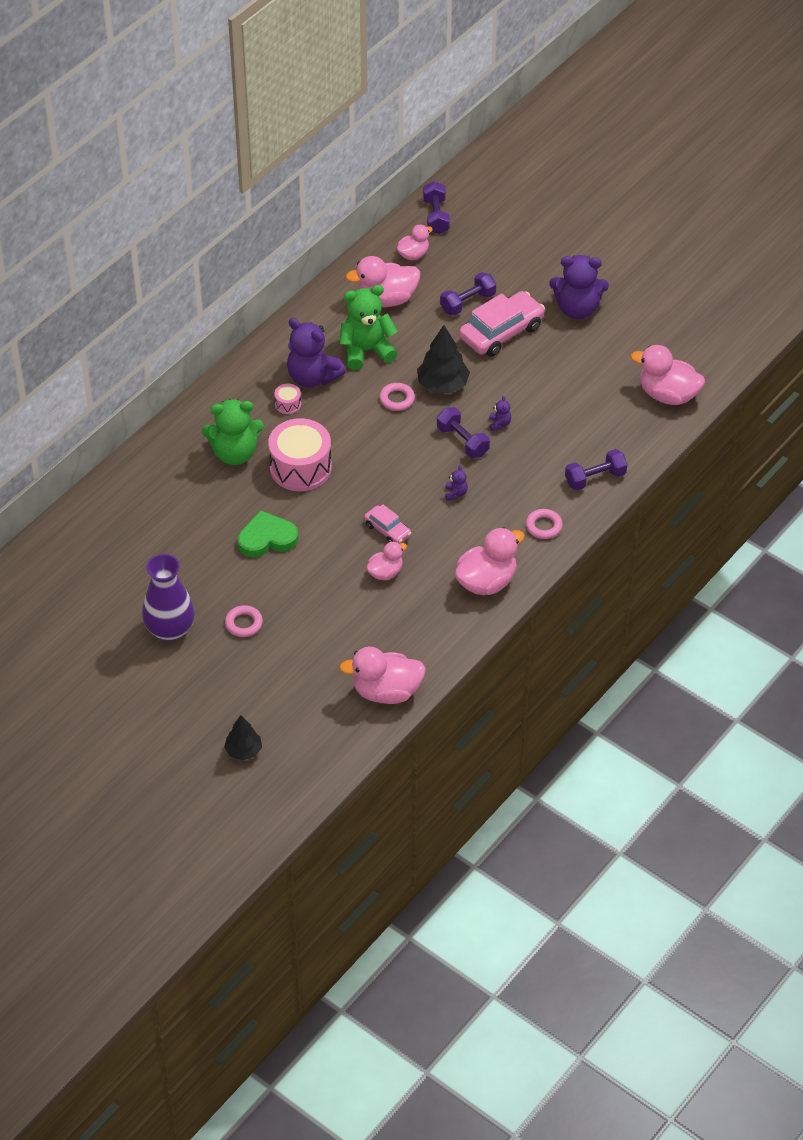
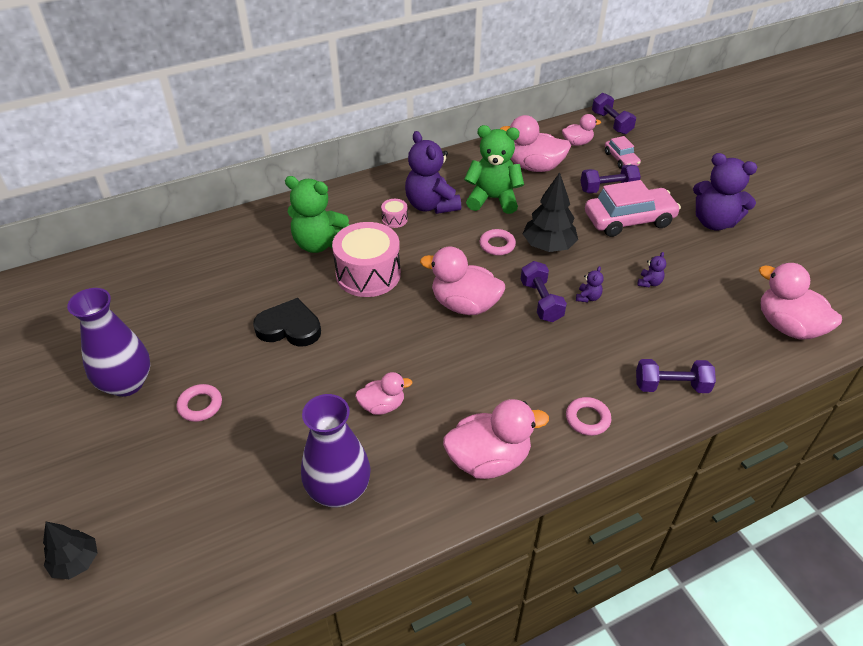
camera: 25 degrees right, 5 degrees down
(267, 538) = (289, 327): green heart -> black heart
(386, 691) = (289, 555): pink duck -> pink duck (464, 305)
(387, 530) = (413, 361): pink car -> pink car (621, 159)
(392, 641) = (339, 490): none -> purple vase
(436, 216) = (611, 123): purple dumbbell -> purple dumbbell turned 45 degrees counterclockwise
(456, 493) = (506, 349): purple teddy bear -> purple teddy bear (649, 283)

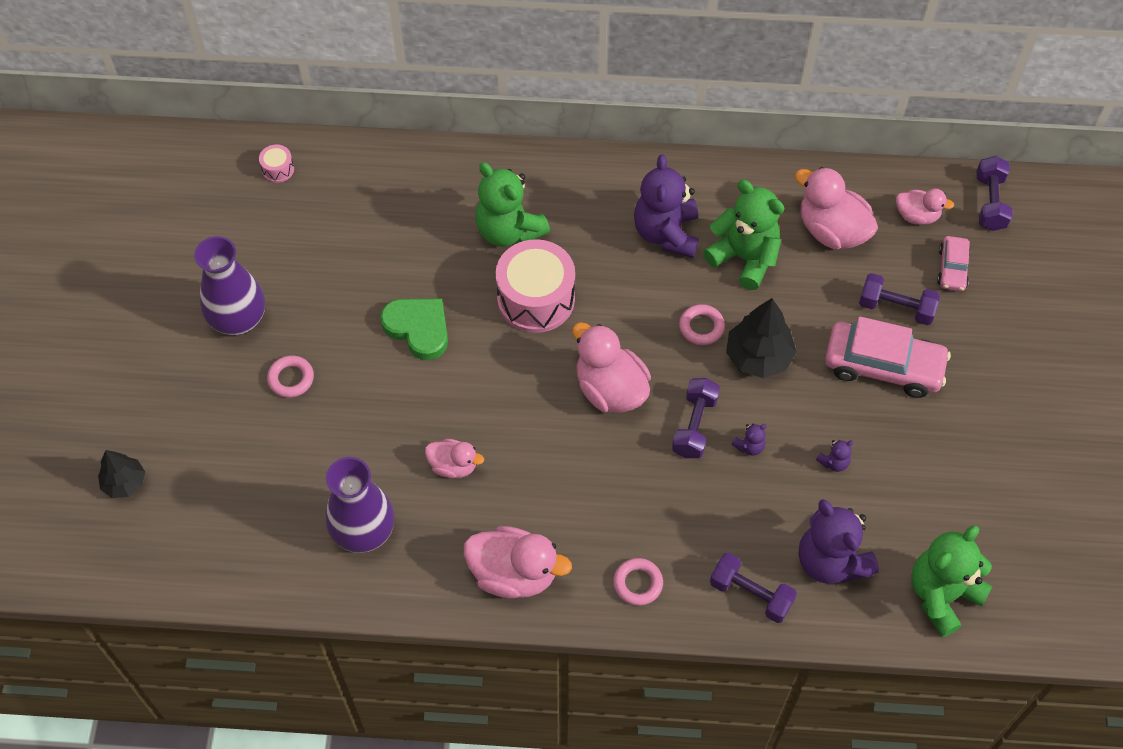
camera: 30 degrees right, 15 degrees up
(289, 327) = (418, 329): black heart -> green heart
(394, 219) = (611, 235): pink drum -> pink drum (278, 169)
(714, 222) = (985, 419): purple teddy bear -> purple teddy bear (831, 561)
(788, 326) = (942, 595): pink duck -> green teddy bear

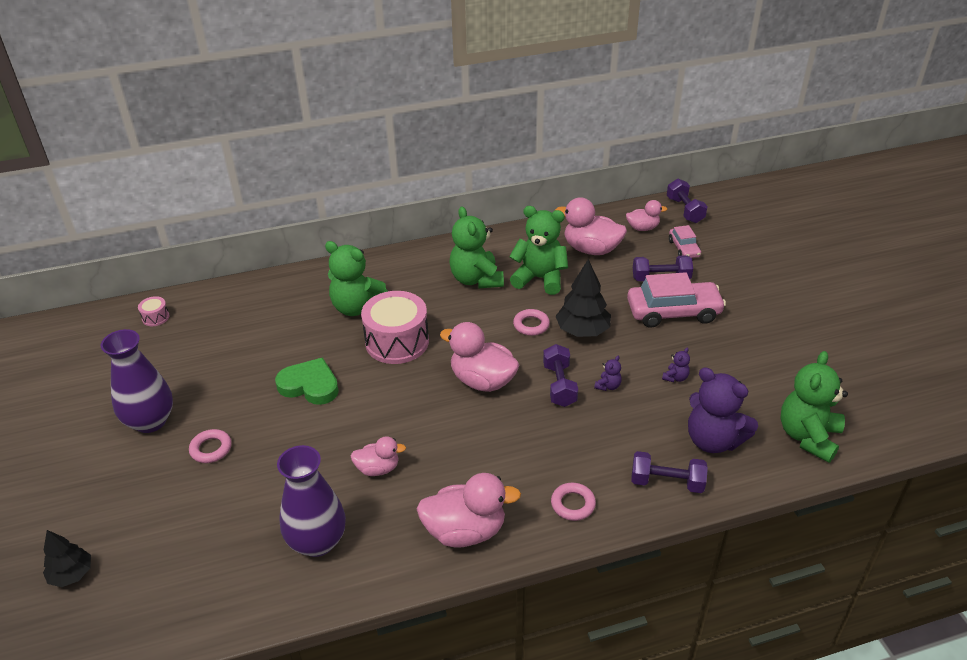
camera: 20 degrees left, 20 degrees down
(666, 233) = (476, 279): purple teddy bear -> green teddy bear

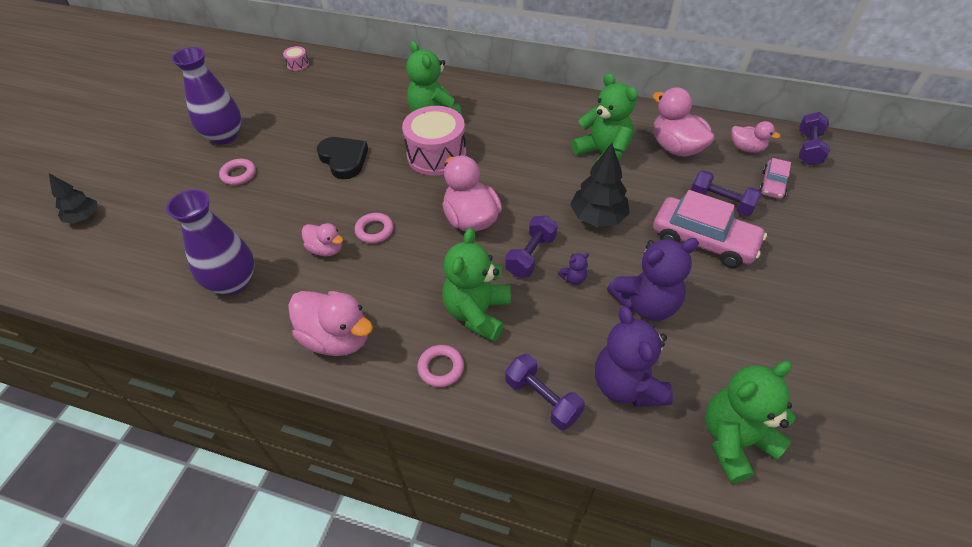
camera: 35 degrees right, 10 degrees up
(310, 385) = (344, 159): green heart -> black heart
(476, 279) = (547, 132): green teddy bear -> green teddy bear (477, 313)
(531, 325) = (556, 191): pink ring -> pink ring (374, 230)
(675, 377) = (646, 304): purple teddy bear -> purple teddy bear, size x2.41

